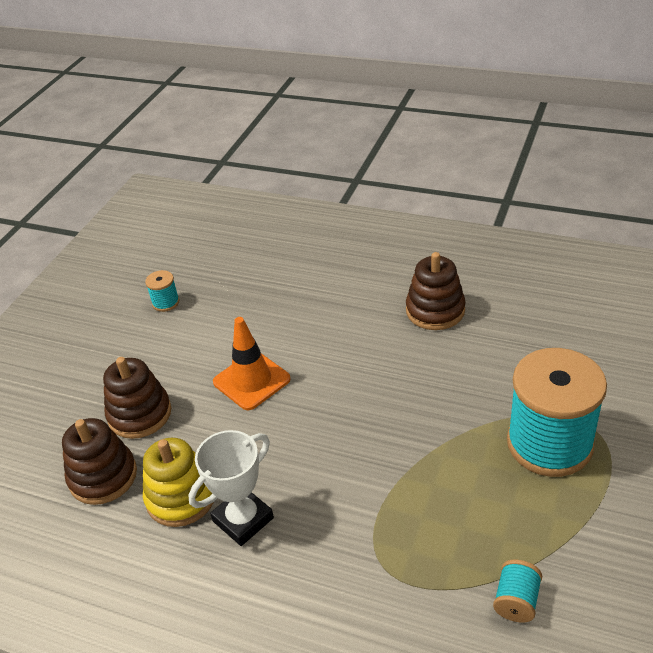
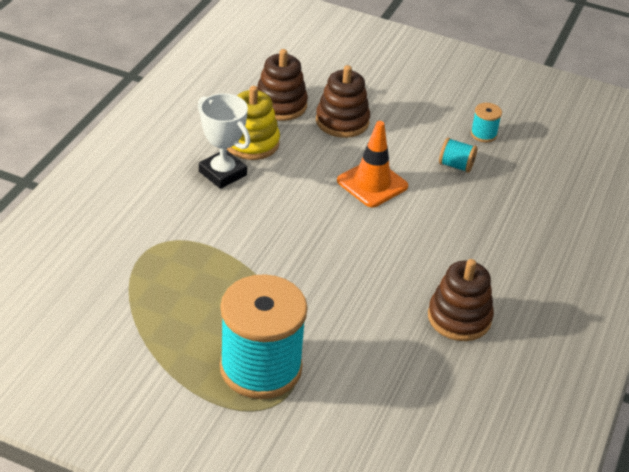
camera: 85 degrees right, 0 degrees up
(516, 601) = (108, 312): turquoise spool -> turquoise spool (456, 165)

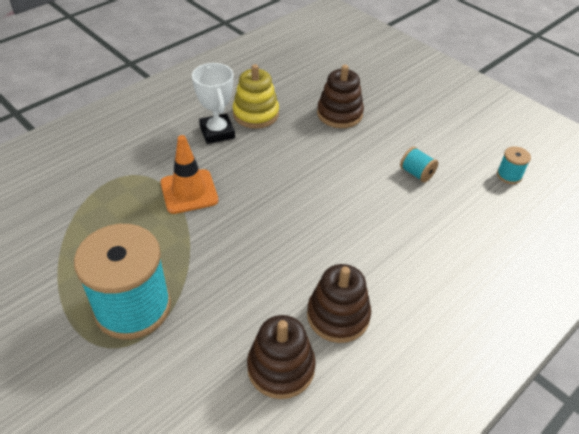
camera: 25 degrees right, 5 degrees up
(280, 105) = (298, 90): brown stacking toy -> brown stacking toy (281, 368)
(372, 183) = (333, 170): orange traffic cone -> orange traffic cone (189, 191)
(483, 134) = (457, 152): turquoise spool -> turquoise spool (509, 175)

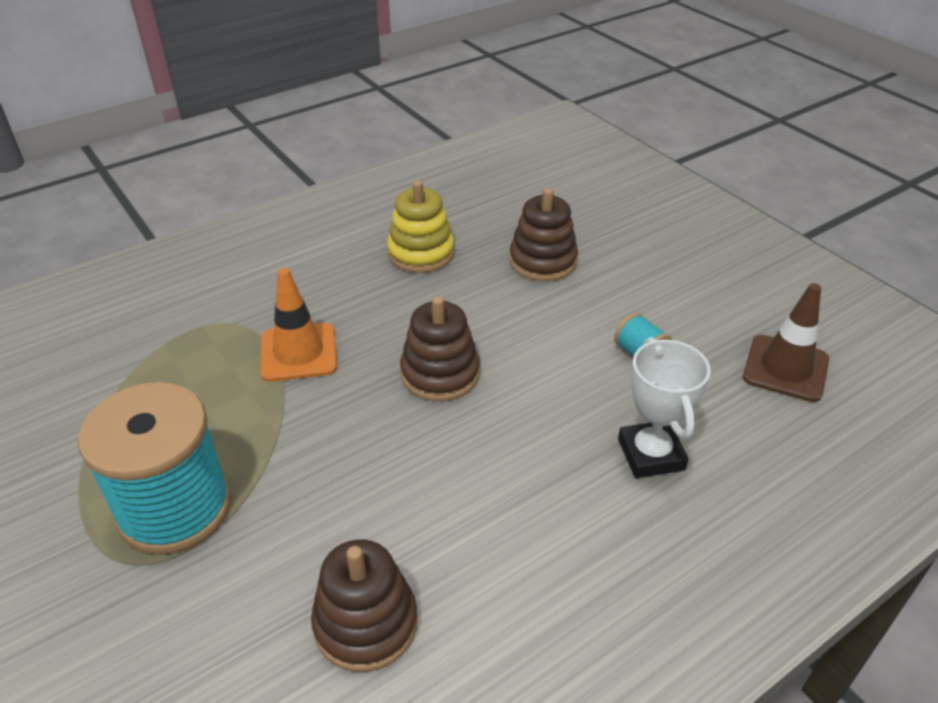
camera: 10 degrees right, 5 degrees down
(217, 132) = (360, 274): white trophy -> white trophy (651, 454)
(338, 316) = (471, 554): brown stacking toy -> brown stacking toy (440, 374)
(509, 175) = (785, 368): turquoise spool -> brown traffic cone

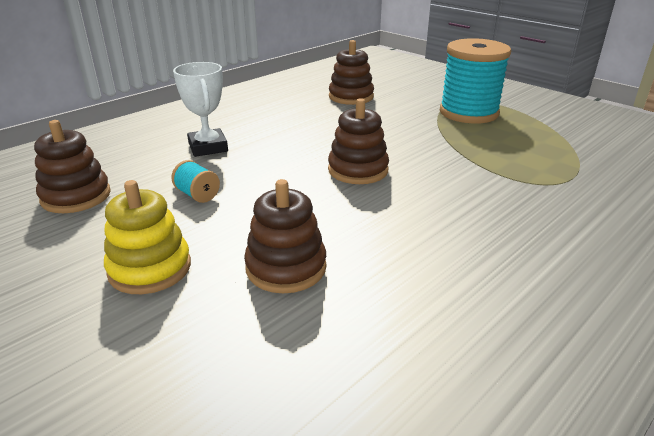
camera: 170 degrees right, 10 degrees down
(298, 353) = (473, 172): orange traffic cone -> none
(421, 253) = (431, 262): yellow stacking toy -> yellow stacking toy (150, 268)
(785, 368) = (76, 196): brown traffic cone -> brown stacking toy

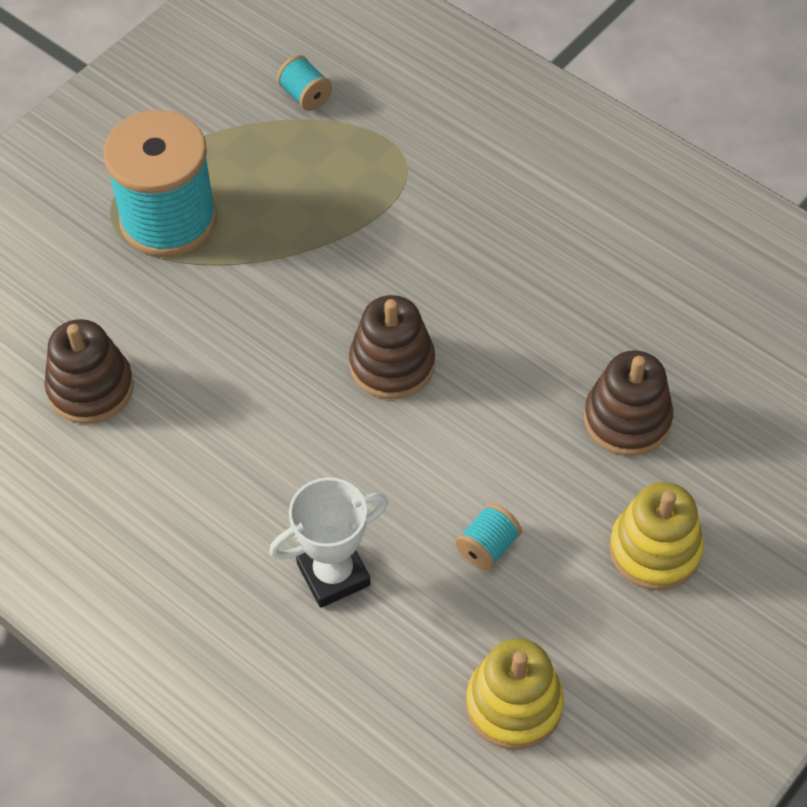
camera: 95 degrees left, 25 degrees up
(76, 196) = (514, 704): brown stacking toy -> yellow stacking toy
(597, 151) = (305, 96): none -> turquoise spool

